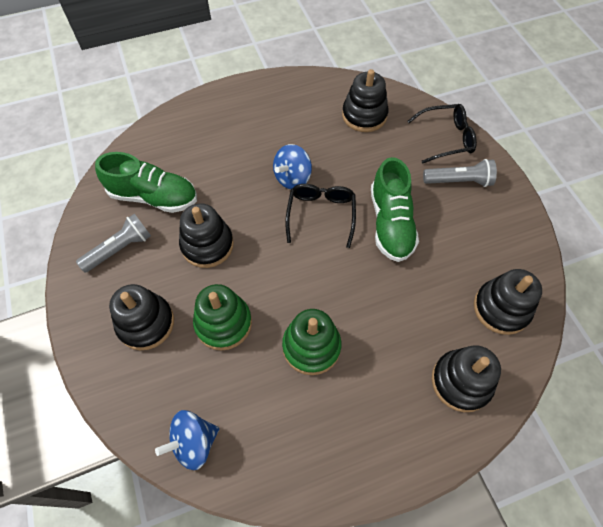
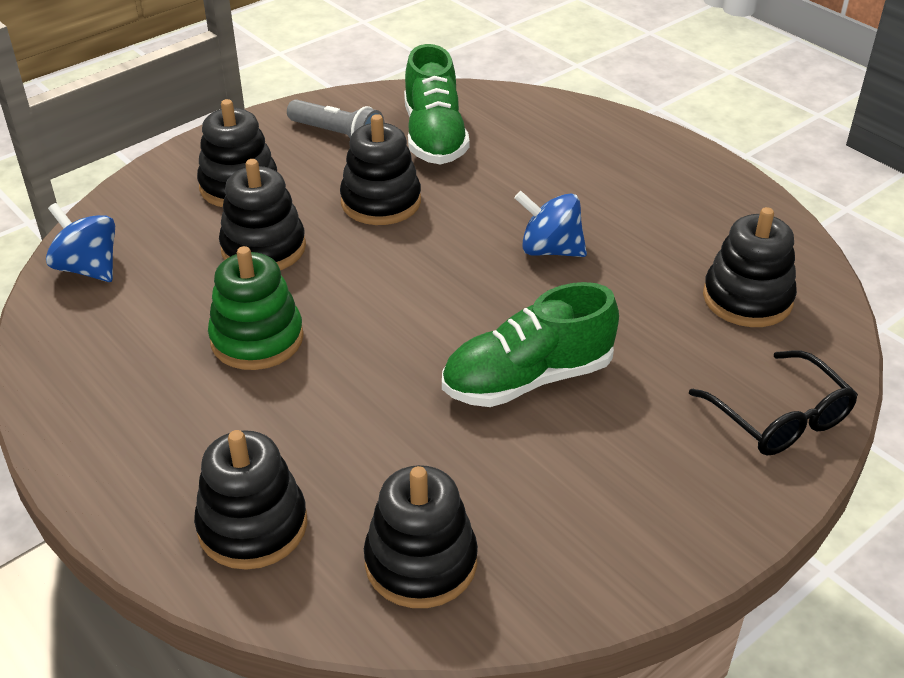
camera: 70 degrees right, 20 degrees down
(223, 323) = (263, 248): green stacking toy -> black stacking toy
(321, 214) = (497, 296): black glasses -> none
(459, 181) = (683, 454): grey flashlight -> none

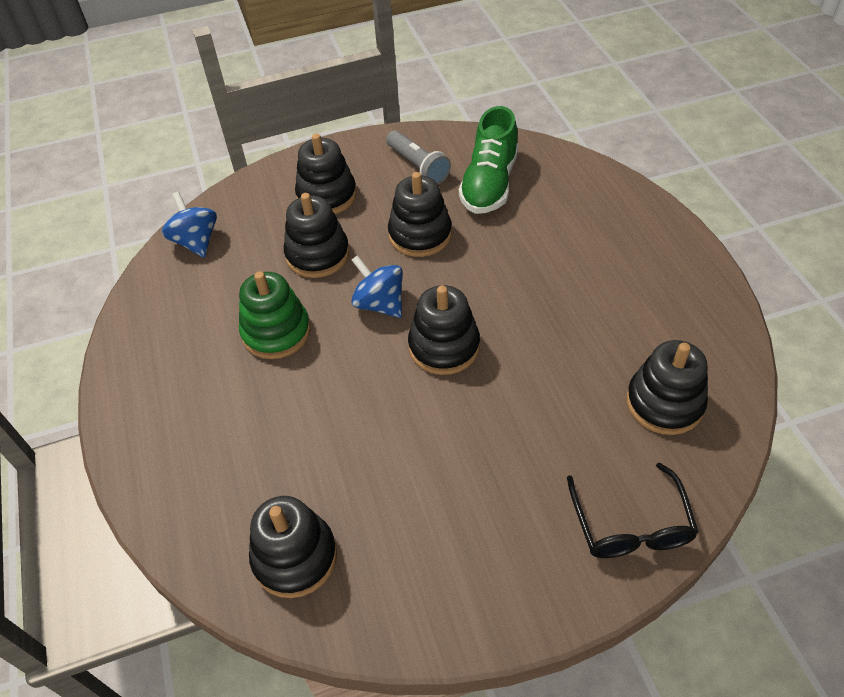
camera: 25 degrees right, 10 degrees up
(252, 526) = (200, 486): black stacking toy -> black stacking toy (444, 347)
(527, 379) = (449, 425): green shoe -> none
(550, 250) = (526, 312): blue spinning top -> blue spinning top (379, 304)

